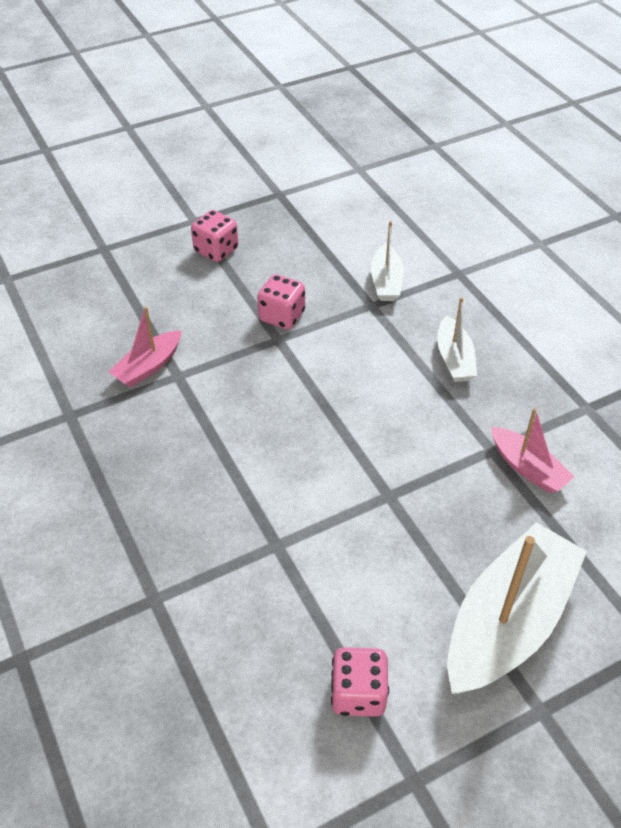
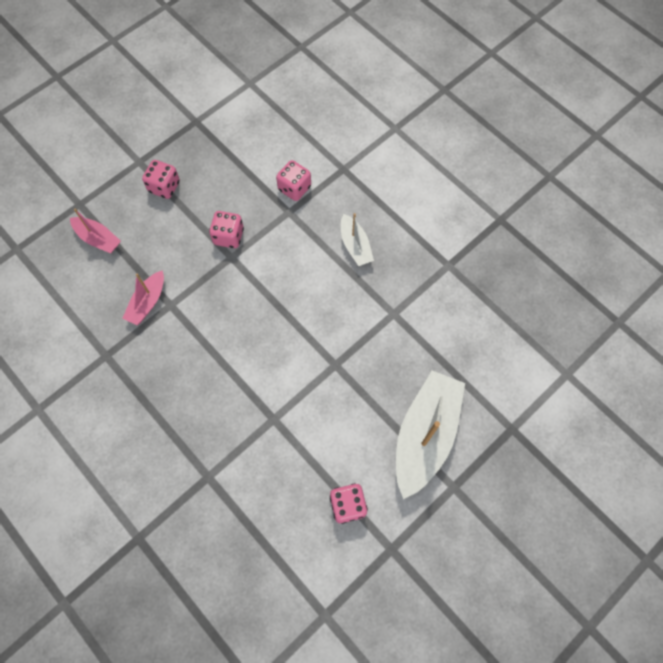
camera: 15 degrees left, 20 degrees up
(386, 282) = (294, 188): white boat -> pink dice
(527, 468) = (418, 322): pink boat -> pink boat (98, 239)

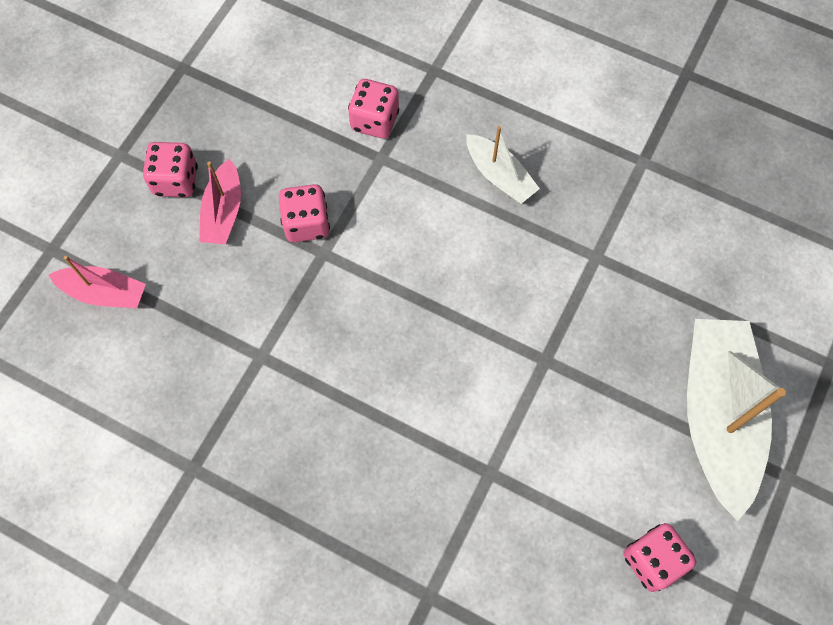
camera: 20 degrees left, 0 degrees up
(147, 302) = (224, 364): pink boat -> pink boat (223, 212)

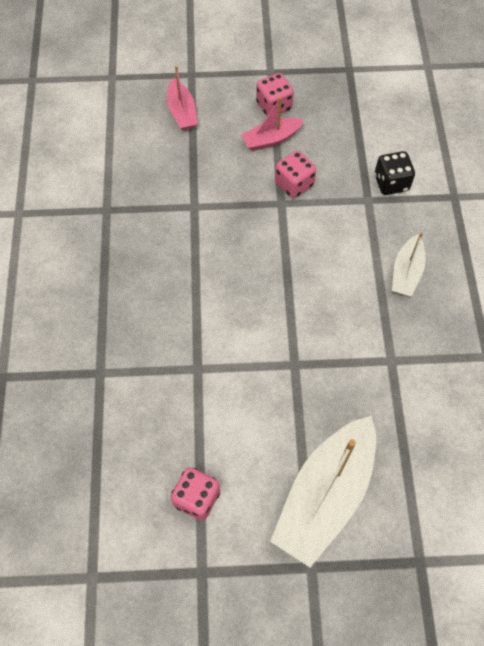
camera: 60 degrees right, 5 degrees down
(374, 121) = (391, 183): pink dice -> black dice
(717, 416) = (325, 495): white boat -> white boat turned 150 degrees clockwise

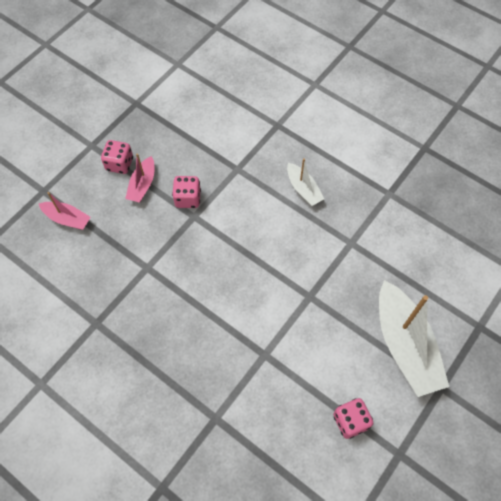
camera: 50 degrees left, 0 degrees up
(391, 183) = (238, 148): black dice -> none

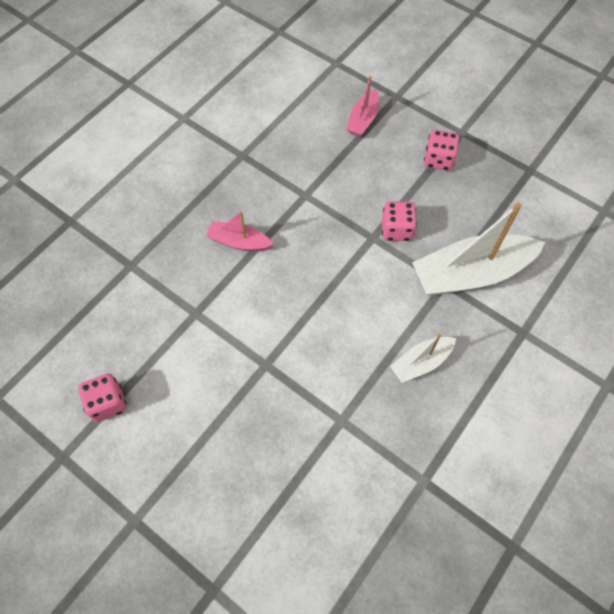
camera: 90 degrees right, 0 degrees up
(142, 185) = (411, 184): pink boat -> pink boat (239, 242)
(405, 345) = (194, 478): white boat -> white boat (471, 274)

